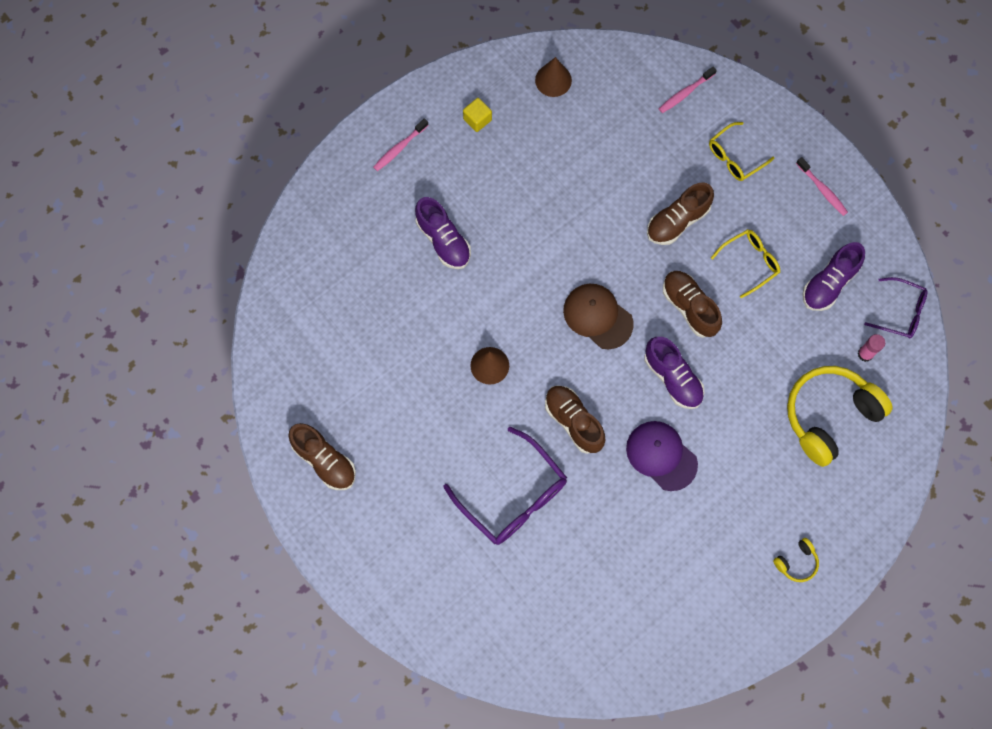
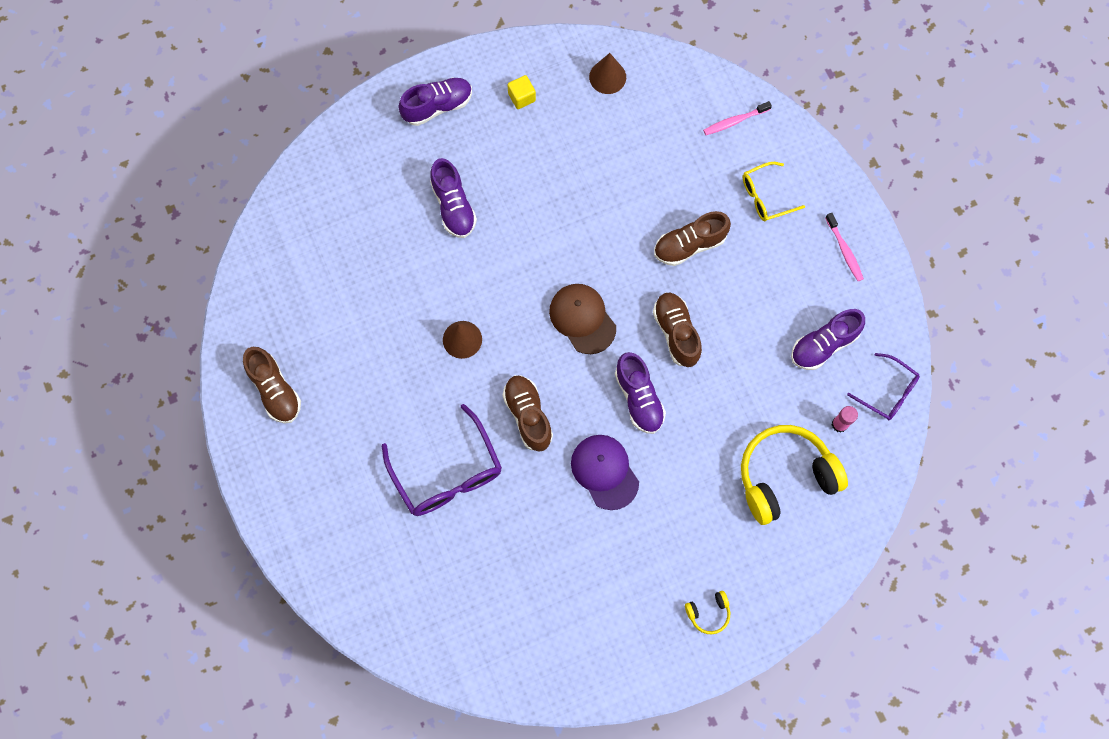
camera: 15 degrees right, 0 degrees up
(399, 148) = (437, 106): pink toothbrush -> purple shoe
(750, 262) = (750, 304): yellow glasses -> none

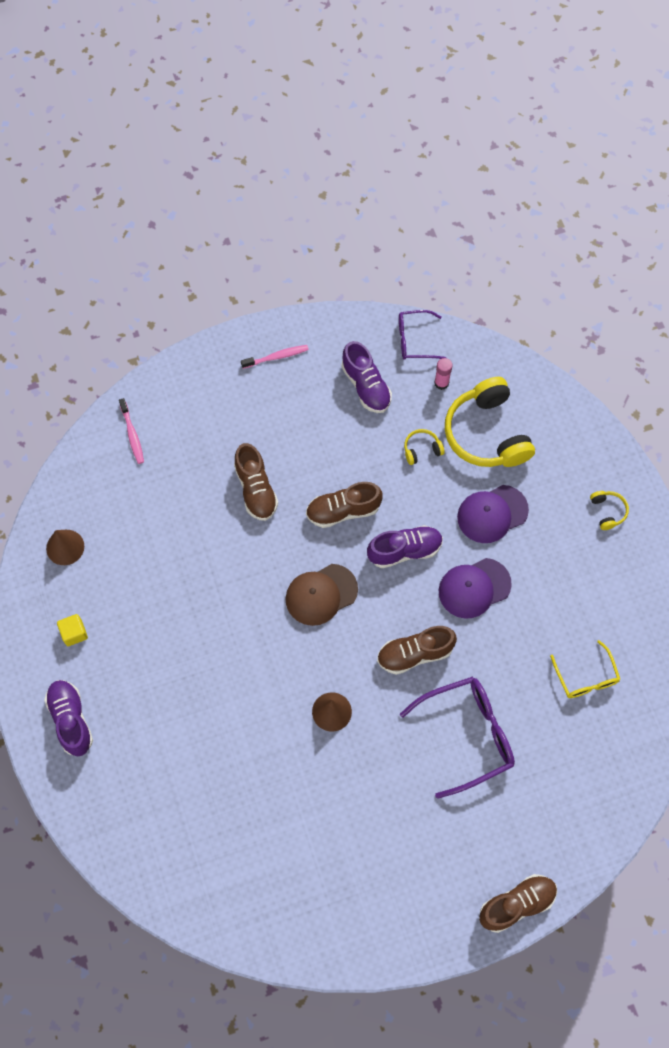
camera: 85 degrees left, 5 degrees down
(275, 390) = (370, 908): brown shoe -> brown shoe (517, 904)
(453, 206) = (187, 711): purple shoe -> none
(690, 486) = (492, 514): none -> purple cap
(756, 408) = (422, 449): none -> yellow headphones
(765, 196) = (214, 417): yellow glasses -> yellow glasses (586, 677)
(888, 392) = (414, 340): purple glasses -> purple glasses turned 135 degrees counterclockwise

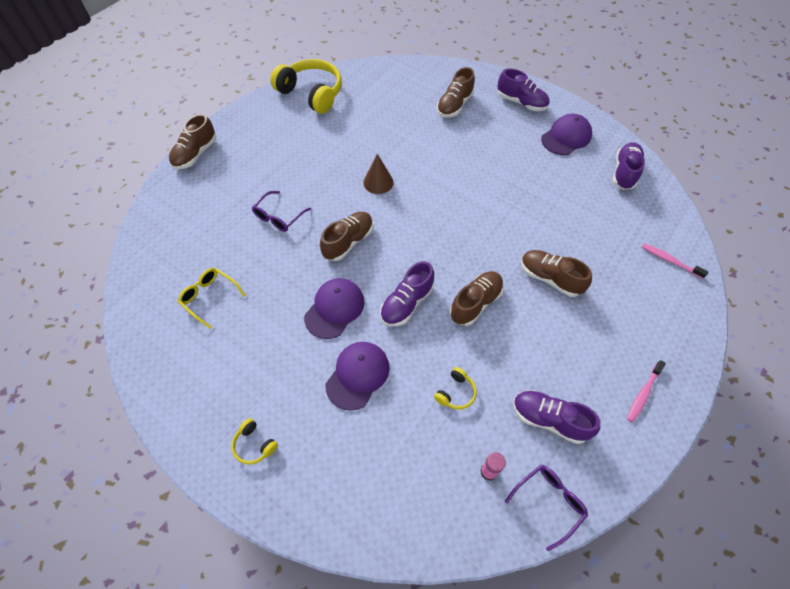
camera: 145 degrees right, 10 degrees down
(65, 547) = (624, 173): brown cone -> purple shoe
(74, 633) = (566, 137): yellow cube -> purple cap
(153, 772) = (454, 105): none -> brown shoe
(321, 594) = (442, 240): brown cap -> none
(468, 735) = (279, 217): purple glasses -> purple glasses, size x0.59
(486, 433) = (411, 447): yellow headphones -> yellow headphones (311, 93)

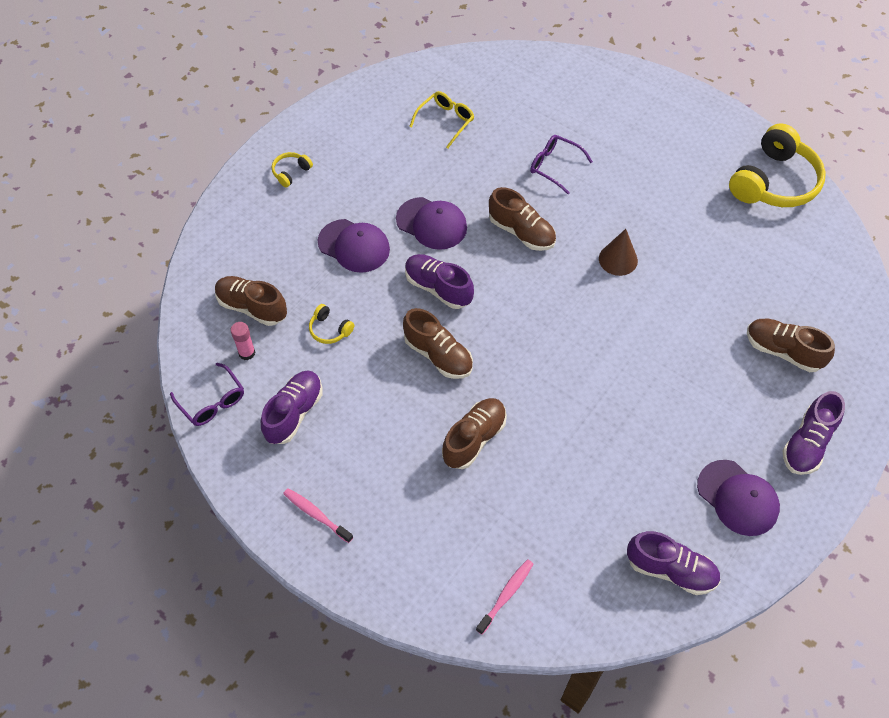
camera: 90 degrees right, 0 degrees up
(195, 154) = (644, 82): brown shoe -> brown shoe (252, 307)

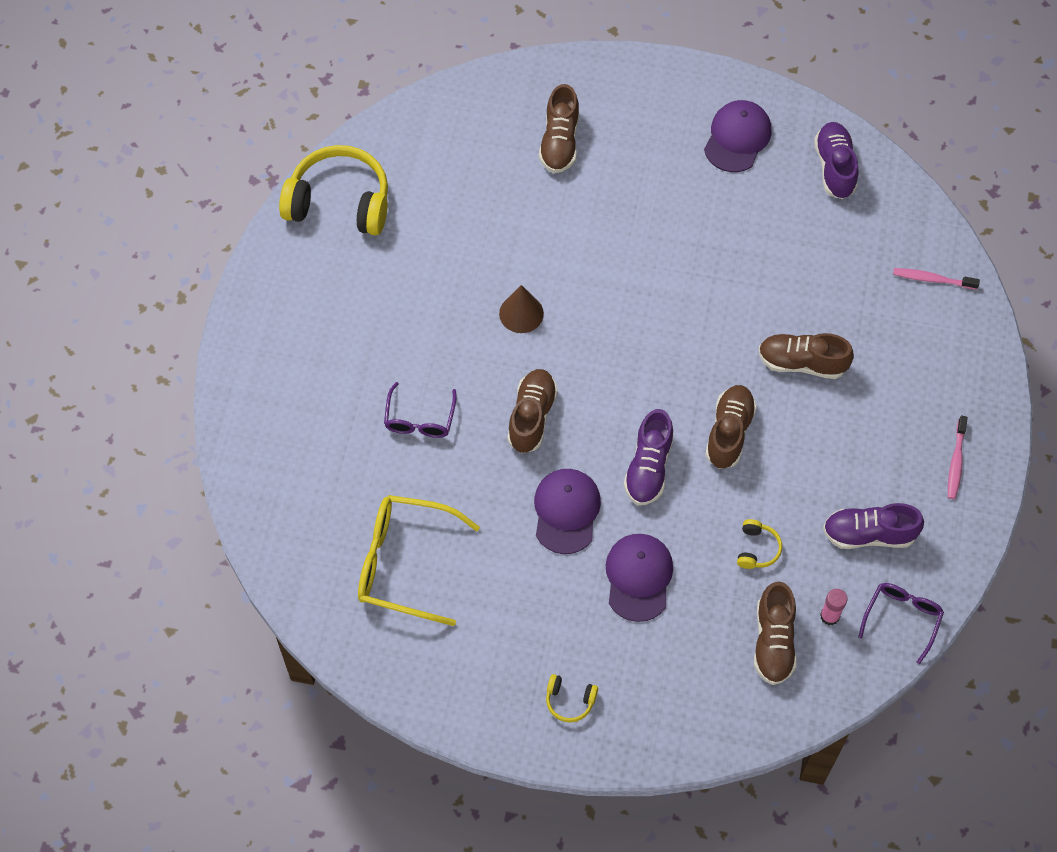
camera: 115 degrees left, 5 degrees up
(446, 121) = (404, 563): yellow glasses -> yellow glasses, size x1.70
(807, 443) = (651, 100): purple shoe -> none

